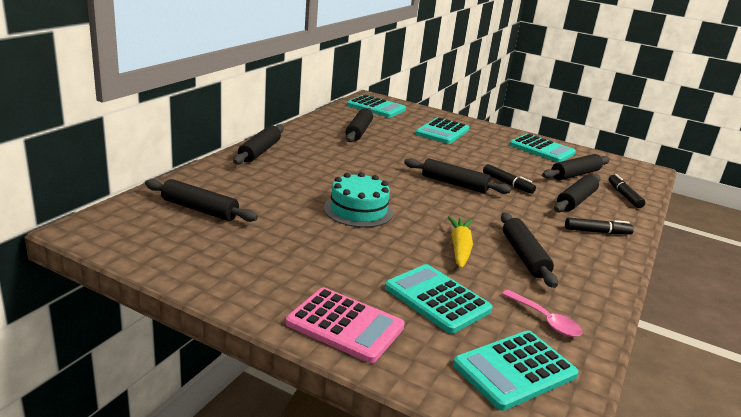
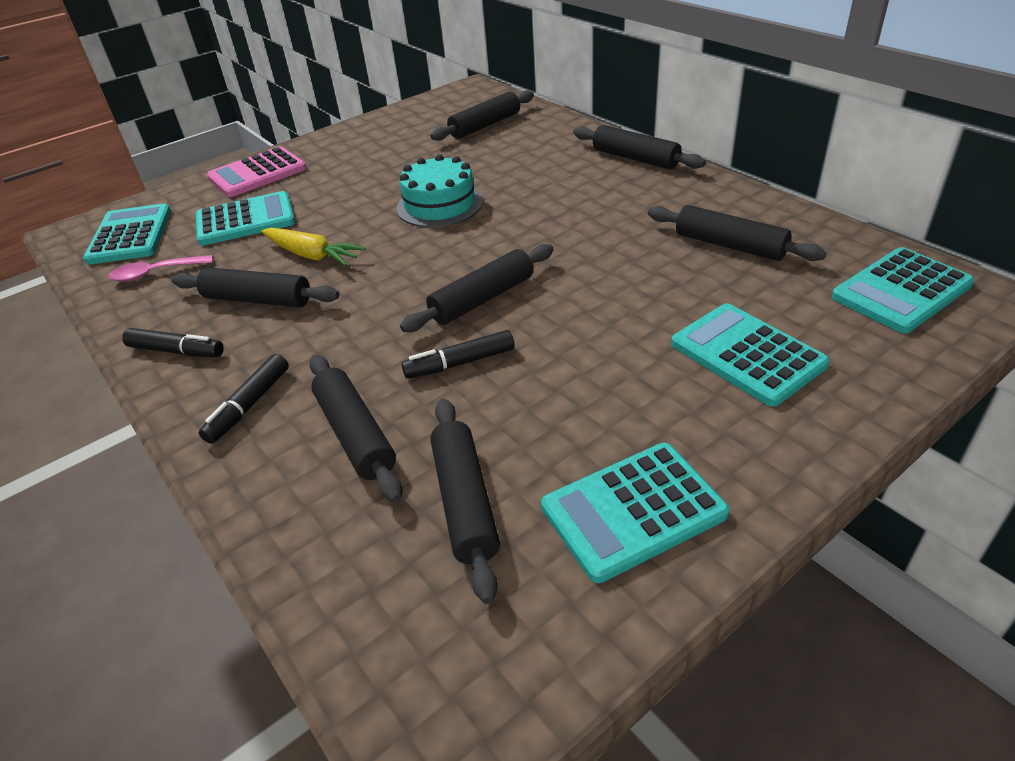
camera: 120 degrees right, 15 degrees up
(624, 196) = (330, 541): black marker -> black marker (176, 351)

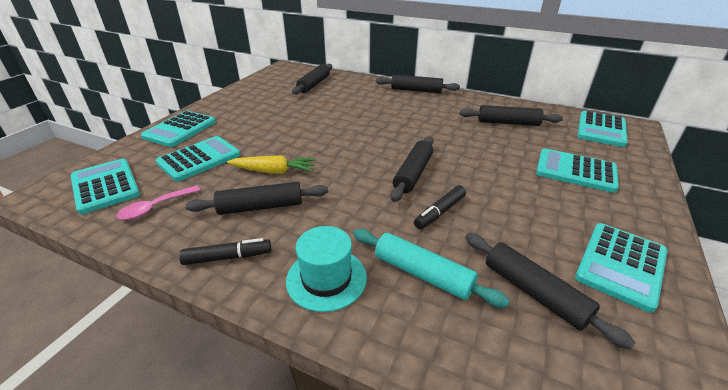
camera: 30 degrees left, 5 degrees down
(249, 405) = (326, 278): black marker -> turquoise hat
(257, 173) = (180, 129): pink calculator -> turquoise calculator
(355, 434) = (422, 274): black rolling pin -> turquoise rolling pin
(439, 205) = (331, 128): turquoise cake -> none

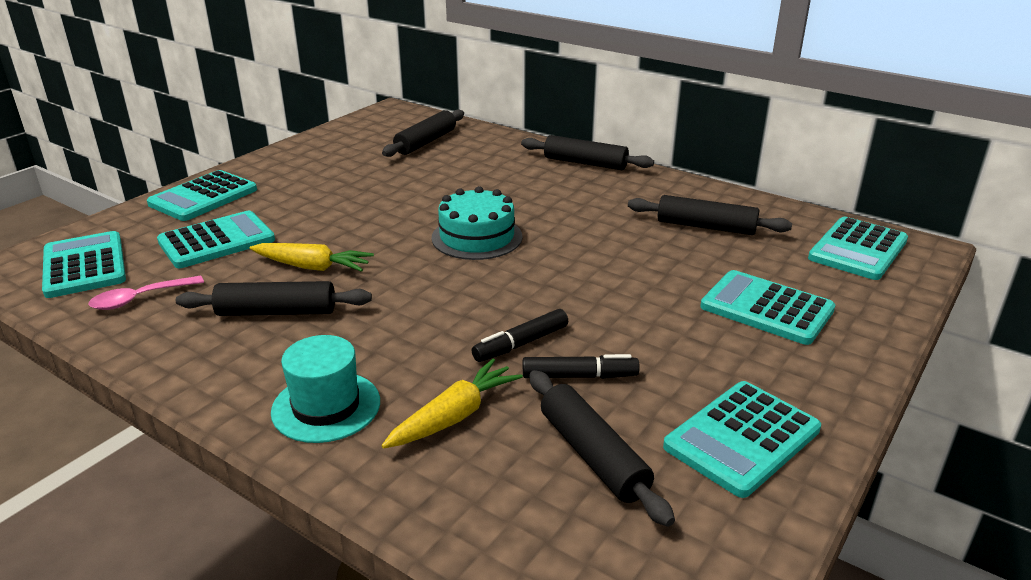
camera: 10 degrees right, 5 degrees down
(228, 257) = (212, 368): black marker -> black marker (579, 376)
(374, 141) = (477, 237): none -> turquoise cake
(413, 174) = (510, 289): black rolling pin -> none
(422, 274) = (454, 416): turquoise rolling pin -> yellow carrot

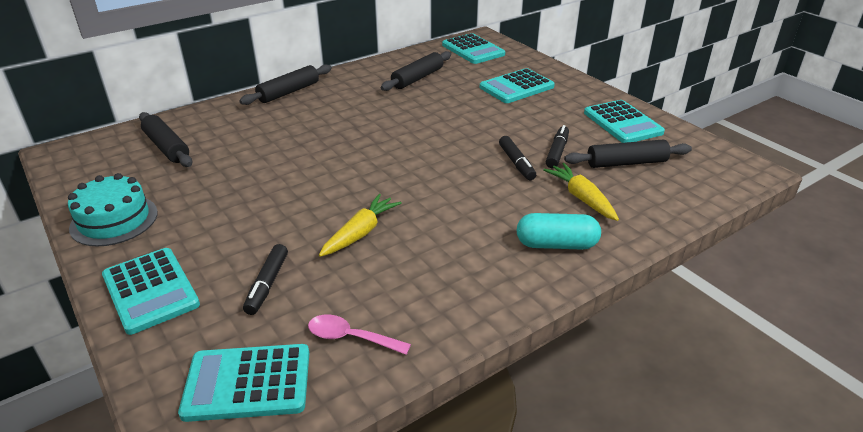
camera: 70 degrees left, 5 degrees up
(140, 299) = (351, 337): pink spoon -> pink spoon turned 120 degrees clockwise
(217, 241) = (267, 284): turquoise calculator -> black marker
(276, 312) = (422, 257): black rolling pin -> none
(326, 406) = (556, 244): turquoise hat -> turquoise capsule
(477, 237) = (368, 154): turquoise cake -> turquoise cake (114, 220)

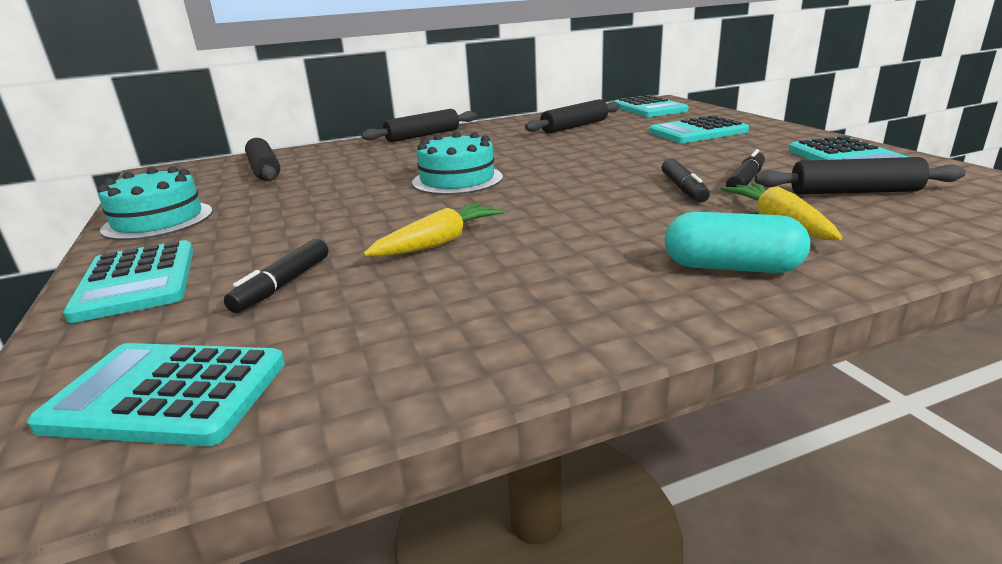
camera: 15 degrees right, 10 degrees down
(345, 157) = (457, 180): none -> turquoise cake
(351, 337) = (358, 352): pink spoon -> none

